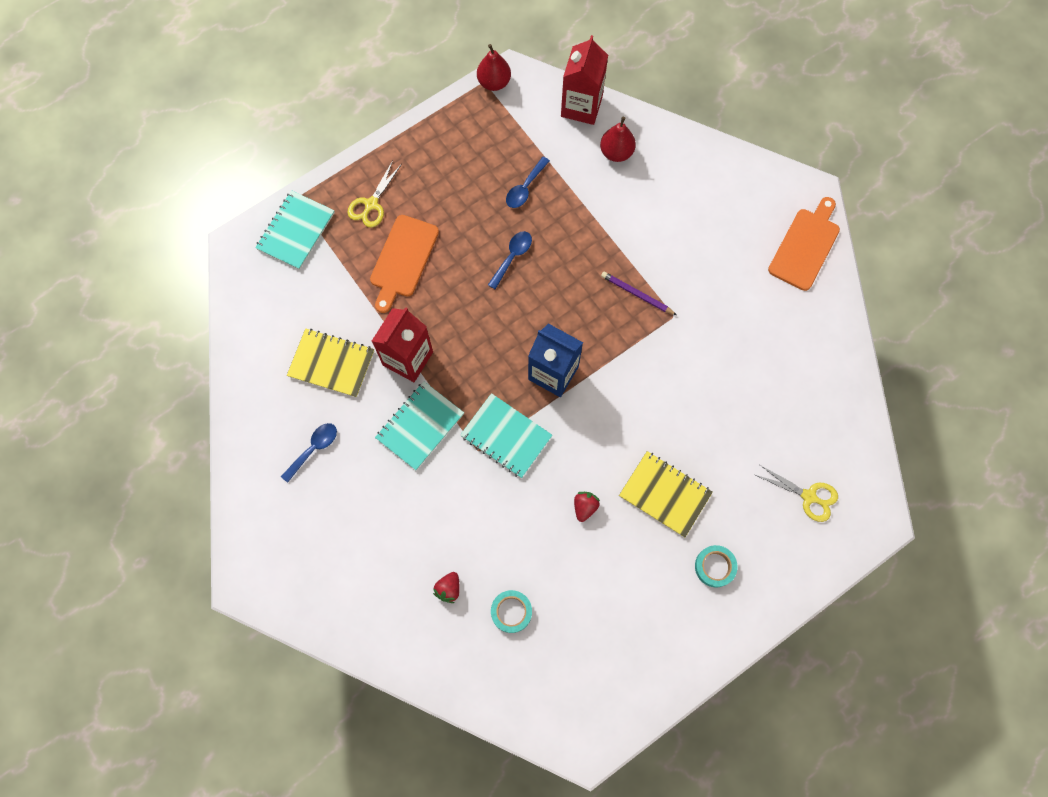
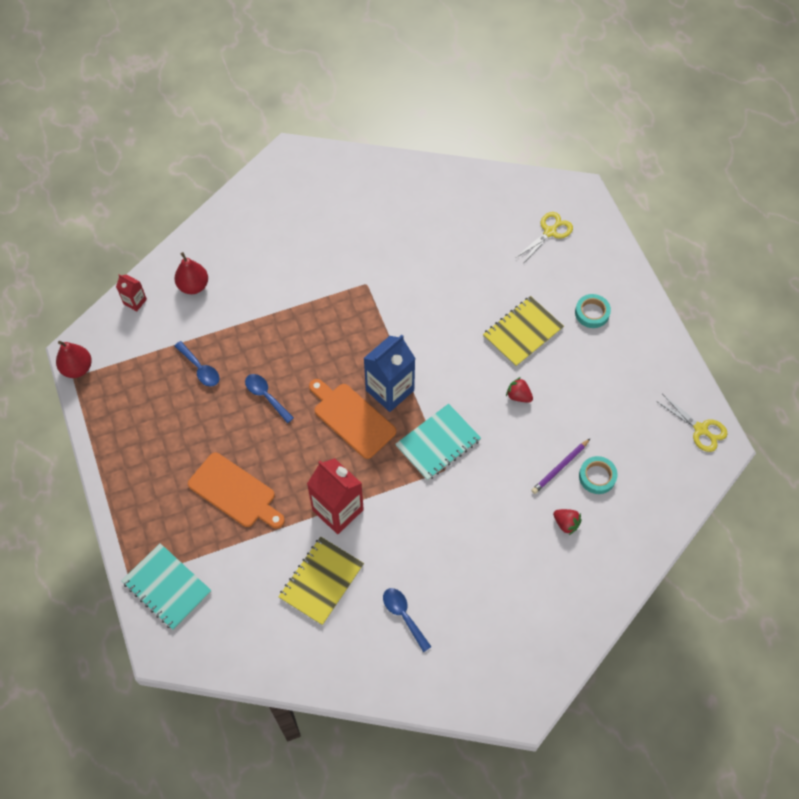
camera: 75 degrees left, 10 degrees down
(371, 204) = (165, 508): yellow scissors -> yellow scissors (700, 429)
(420, 426) = (408, 514): turquoise notebook -> none
(581, 106) = (135, 301): red carton -> red carton, size x0.50
(637, 294) = (337, 306): purple pencil -> purple pencil (560, 467)
(805, 246) = (335, 172): orange cutting board -> orange cutting board (352, 418)

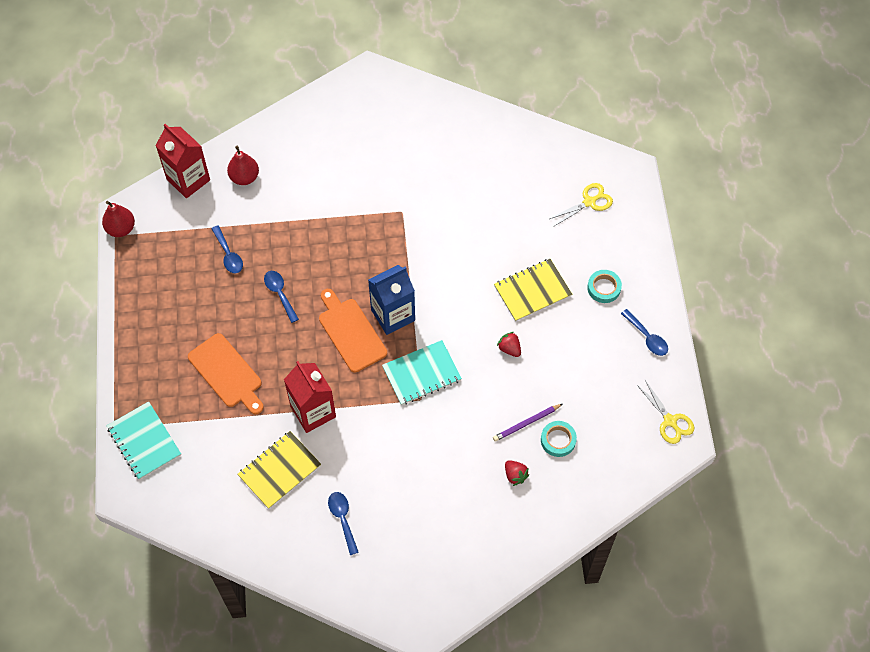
camera: 15 degrees right, 0 degrees up
(135, 301) = (188, 180): red carton -> red carton, size x1.99
(650, 351) = (647, 337): none -> blue spoon

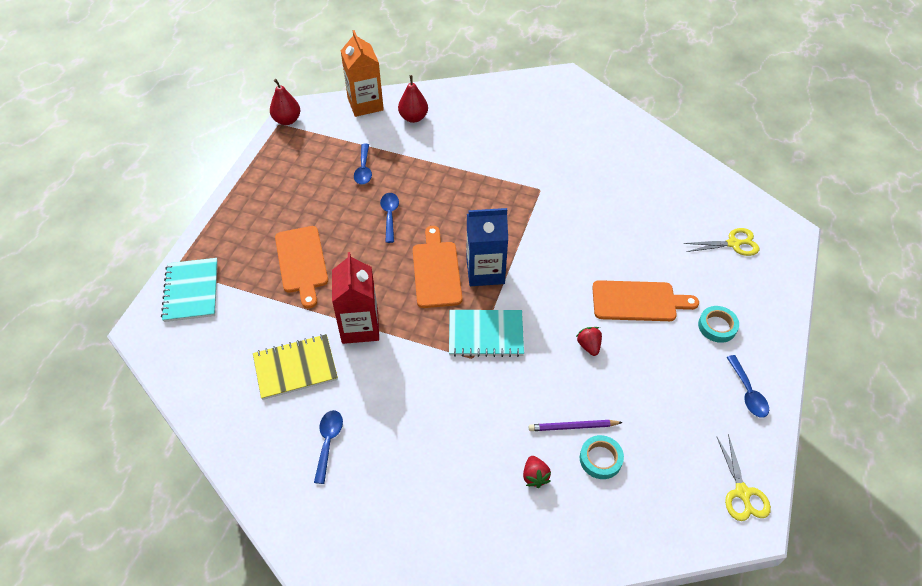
camera: 25 degrees right, 10 degrees down
(188, 180) = (365, 104): red carton -> orange carton
(532, 291) = (638, 301): yellow notebook -> orange cutting board

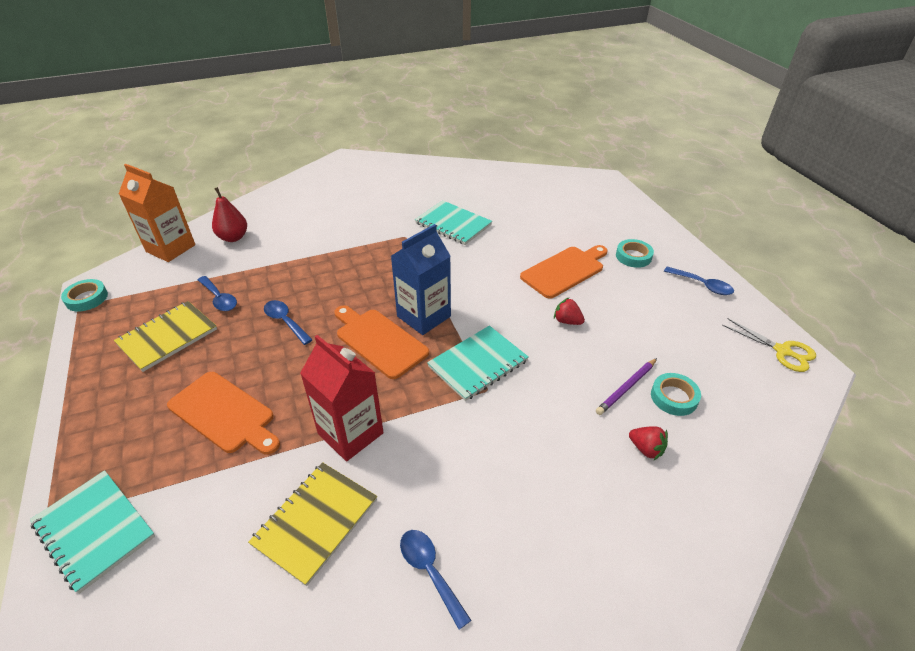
camera: 40 degrees left, 10 degrees down
(287, 120) = (87, 298): red pear -> turquoise tape
(311, 182) = (167, 337): none -> yellow notebook
(591, 200) = (453, 224): none -> turquoise notebook
(733, 244) = (581, 203): yellow scissors -> none

